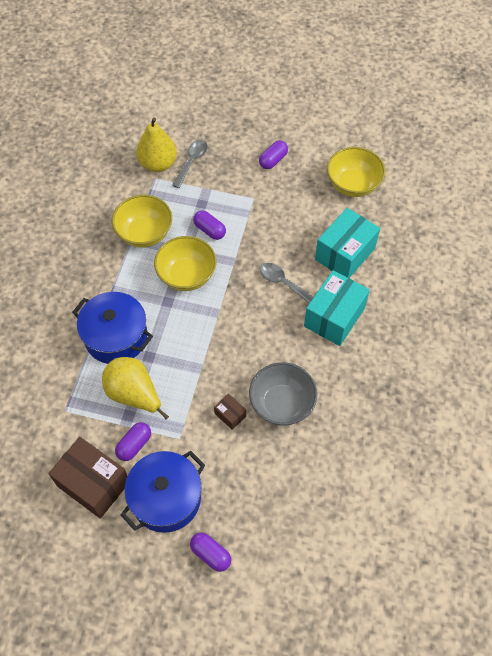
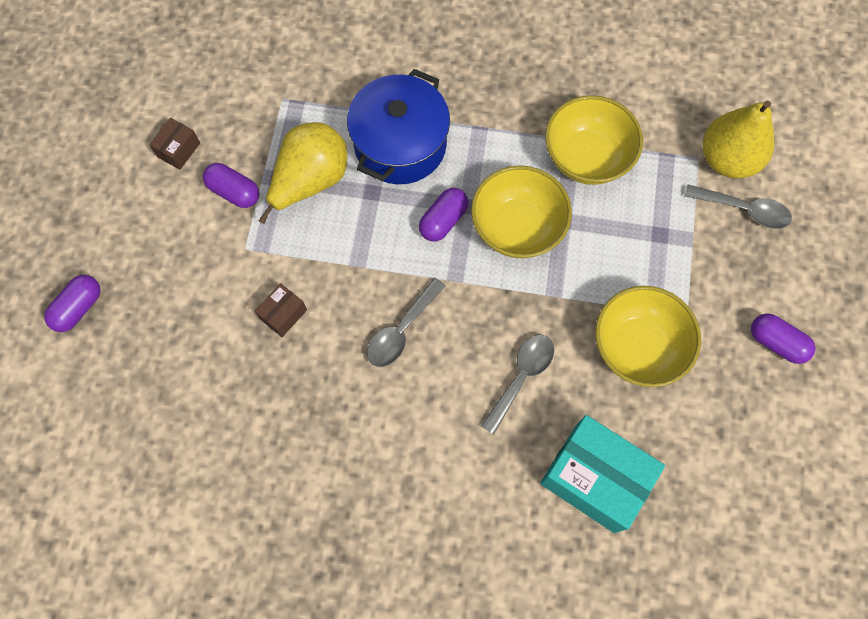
camera: 85 degrees right, 10 degrees up
(93, 484) = (178, 150): brown box -> brown box, size x0.46
(166, 498) = (157, 242): blue pot -> none
(209, 230) = (609, 252): purple capsule -> purple capsule (443, 220)
(248, 345) = (401, 330): none -> grey spoon
(282, 404) = (304, 388): grey bowl -> none
(334, 317) = (465, 464): turquoise box -> none
(353, 185) = (750, 489): yellow bowl -> yellow bowl (637, 347)

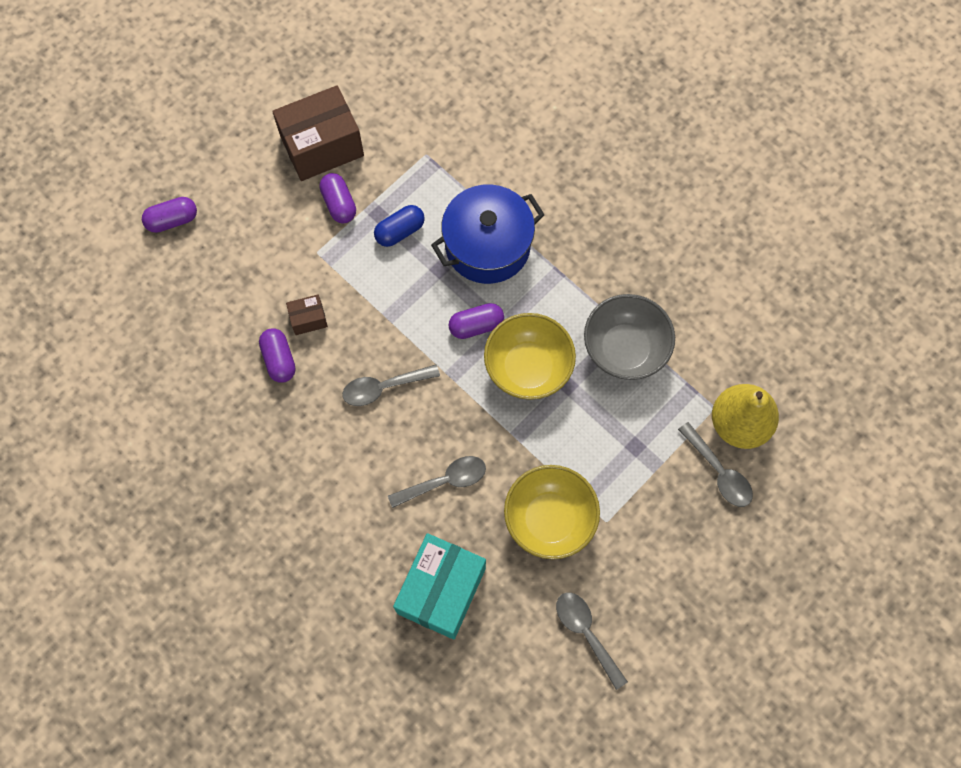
camera: 35 degrees right, 0 degrees up
(178, 150) = (322, 146): brown box -> brown box, size x2.18
(310, 181) = (400, 231): yellow pear -> blue capsule
(587, 157) = (625, 349): yellow bowl -> grey bowl
(594, 478) = (441, 590): turquoise box -> turquoise box turned 45 degrees clockwise
(746, 425) = (586, 633): none -> grey spoon
(776, 342) = (660, 590): purple capsule -> purple capsule (279, 360)

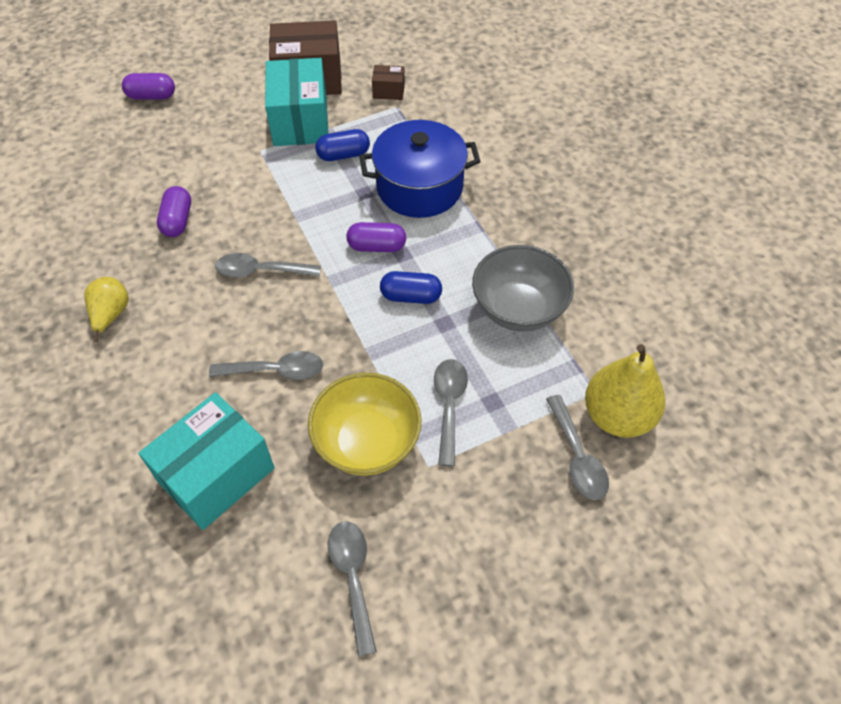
camera: 20 degrees right, 15 degrees down
(272, 478) = (111, 315): none -> yellow pear
(308, 319) = (223, 197): brown box -> brown box (388, 91)
(339, 204) = (300, 121): purple capsule -> turquoise box
(528, 368) = (411, 296): yellow bowl -> blue capsule
(602, 462) = (449, 405): none -> grey spoon

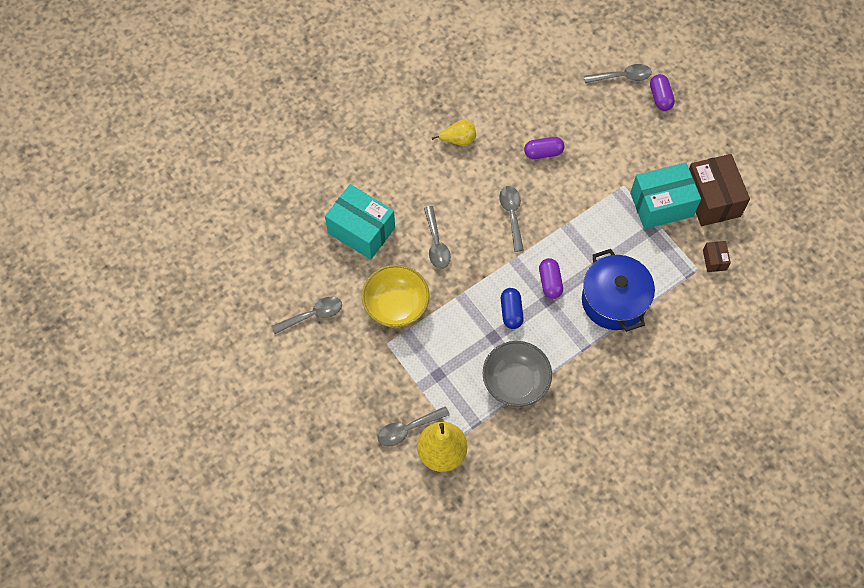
camera: 80 degrees right, 10 degrees up
(343, 155) = (634, 242): blue capsule -> none
(449, 405) = (430, 349): grey spoon -> grey spoon (622, 76)

